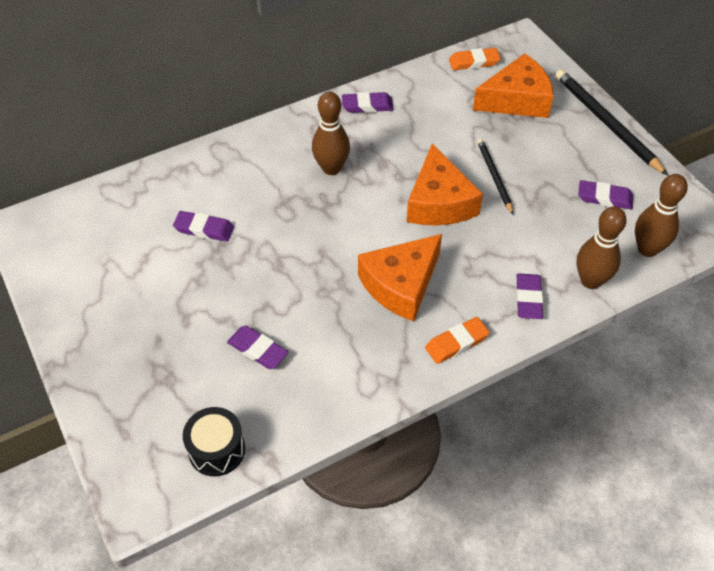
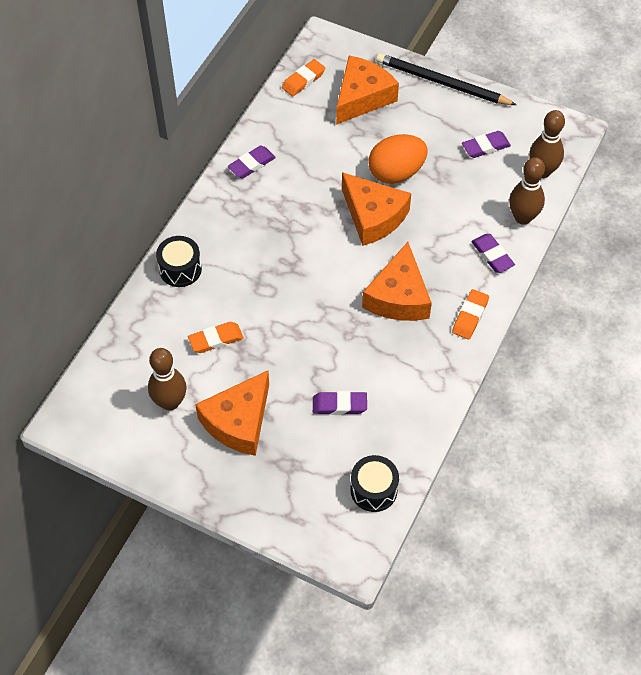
camera: 35 degrees left, 5 degrees up
(157, 309) = (238, 422): none -> orange cheese
(204, 229) = (216, 339): purple eraser -> orange eraser
(229, 156) = (180, 269): none -> black drum
(331, 168) = (270, 234): brown bowling pin -> brown bowling pin (170, 402)
(494, 176) = (396, 173): black pencil -> orange egg

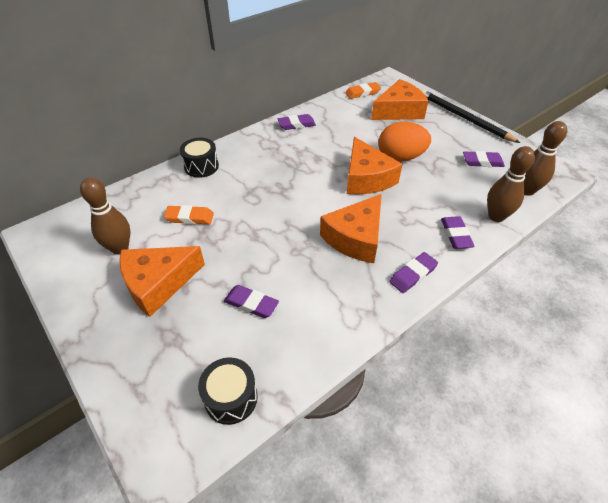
camera: 25 degrees right, 10 degrees down
(470, 316) = (413, 275): orange eraser -> purple eraser

